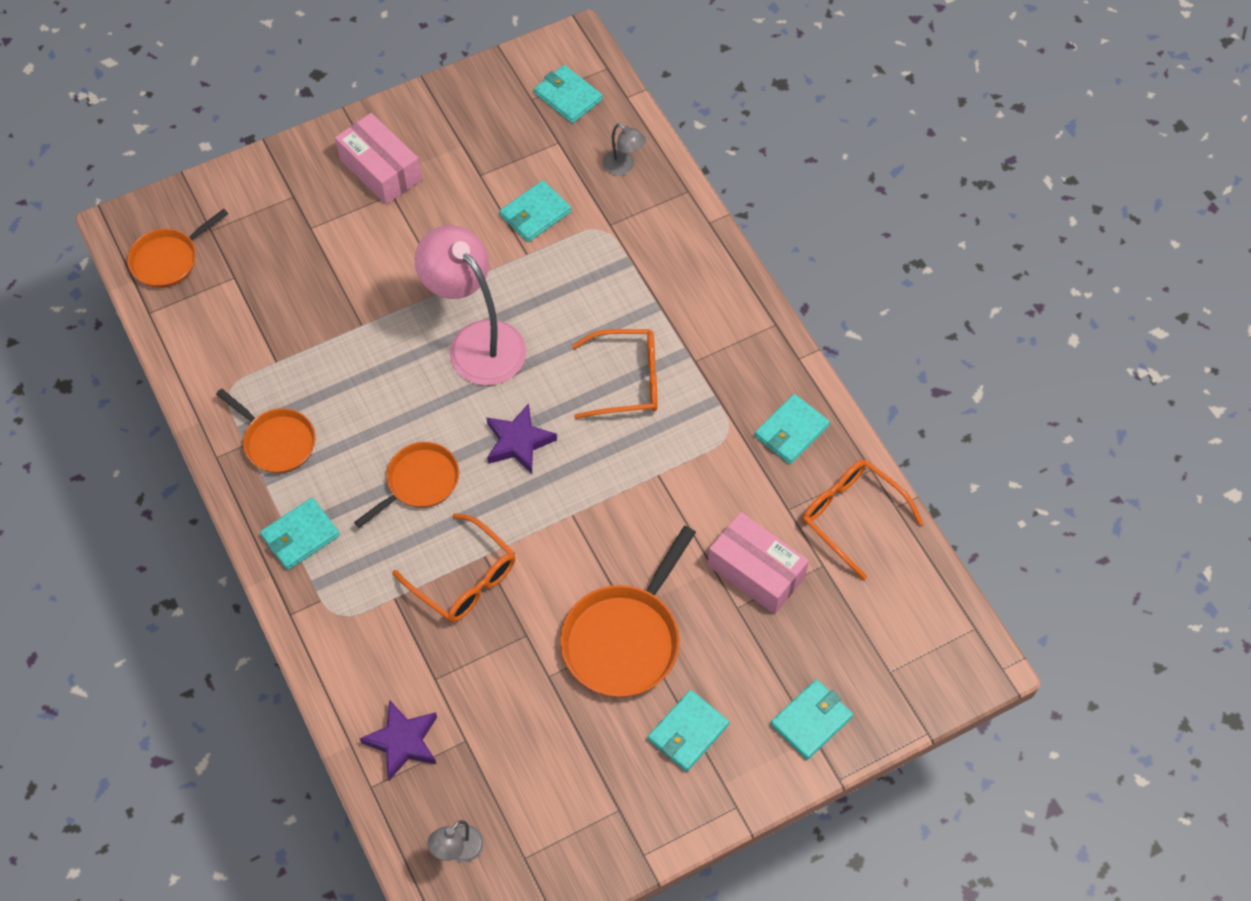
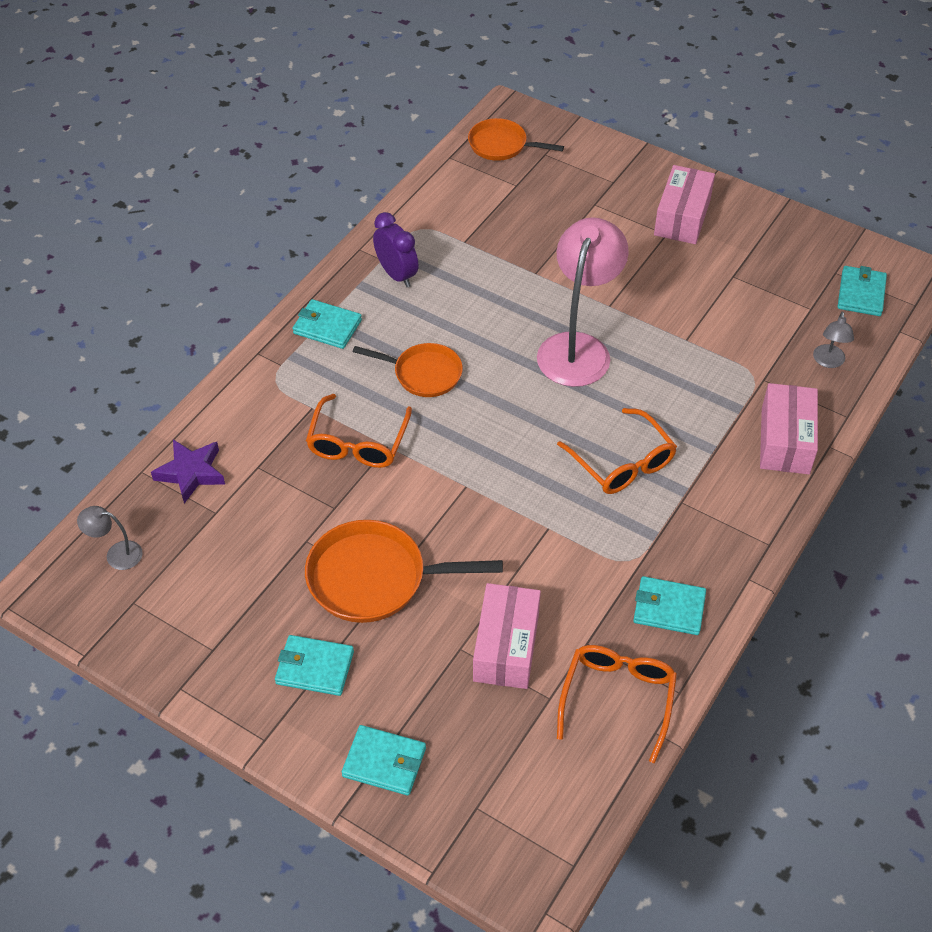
camera: 60 degrees right, 10 degrees down
(276, 441) = (397, 275): orange pan -> purple clock
(518, 442) = (507, 418): purple star -> none
(535, 213) = (729, 327): turquoise wallet -> none
(683, 249) = (785, 440): none -> pink box

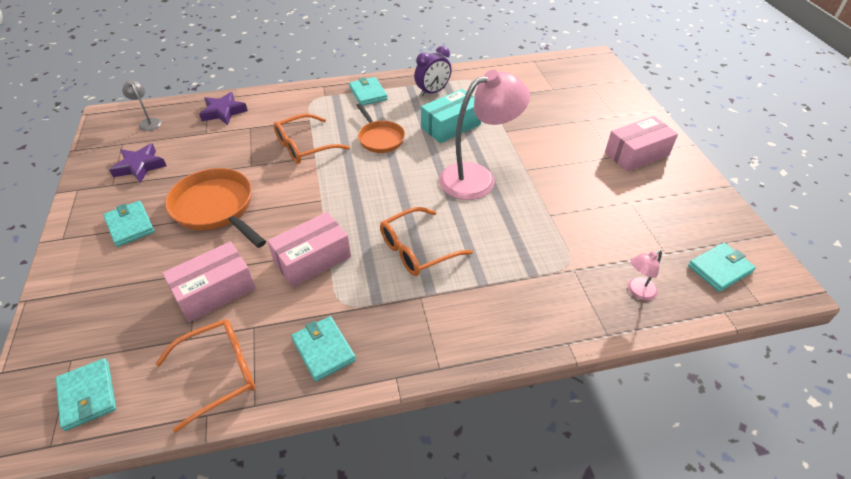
camera: 45 degrees right, 5 degrees down
(207, 607) = (140, 166): none -> purple star
(384, 762) = (79, 295): turquoise wallet -> turquoise wallet (87, 395)
(397, 275) = (432, 92): purple clock -> purple clock turned 45 degrees clockwise
(475, 306) = (451, 126): none -> turquoise box
(501, 145) = (570, 69): orange pan -> none
(622, 462) = (417, 249): orange glasses -> orange glasses turned 45 degrees clockwise
(785, 440) = (539, 315): pink box -> pink box (312, 259)
(828, 362) = (637, 292): grey lamp -> pink lamp

